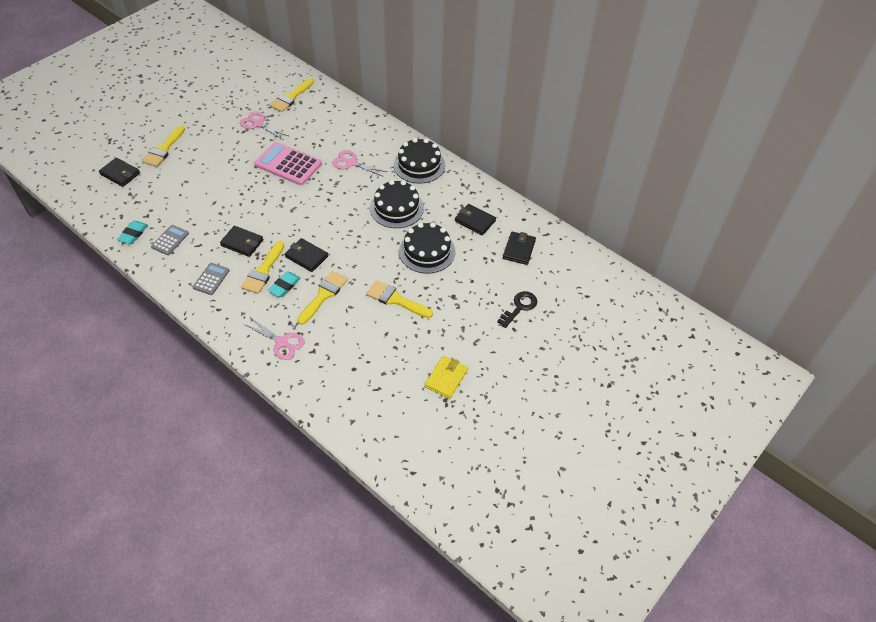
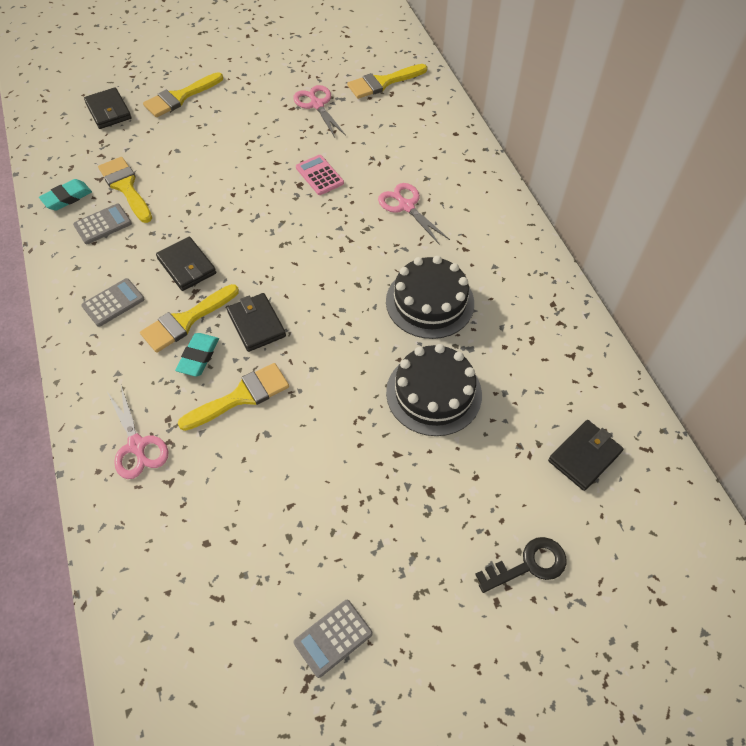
camera: 30 degrees right, 5 degrees up
(284, 286) = (198, 357): turquoise eraser -> turquoise eraser turned 45 degrees counterclockwise
(288, 164) = (319, 175): pink calculator -> pink calculator, size x0.53
(395, 299) = (338, 453): yellow brush -> yellow brush (125, 187)
(419, 165) = (503, 247): black cake -> none
(446, 378) = (333, 638): yellow wallet -> grey calculator
(475, 221) = (538, 374): black wallet -> none

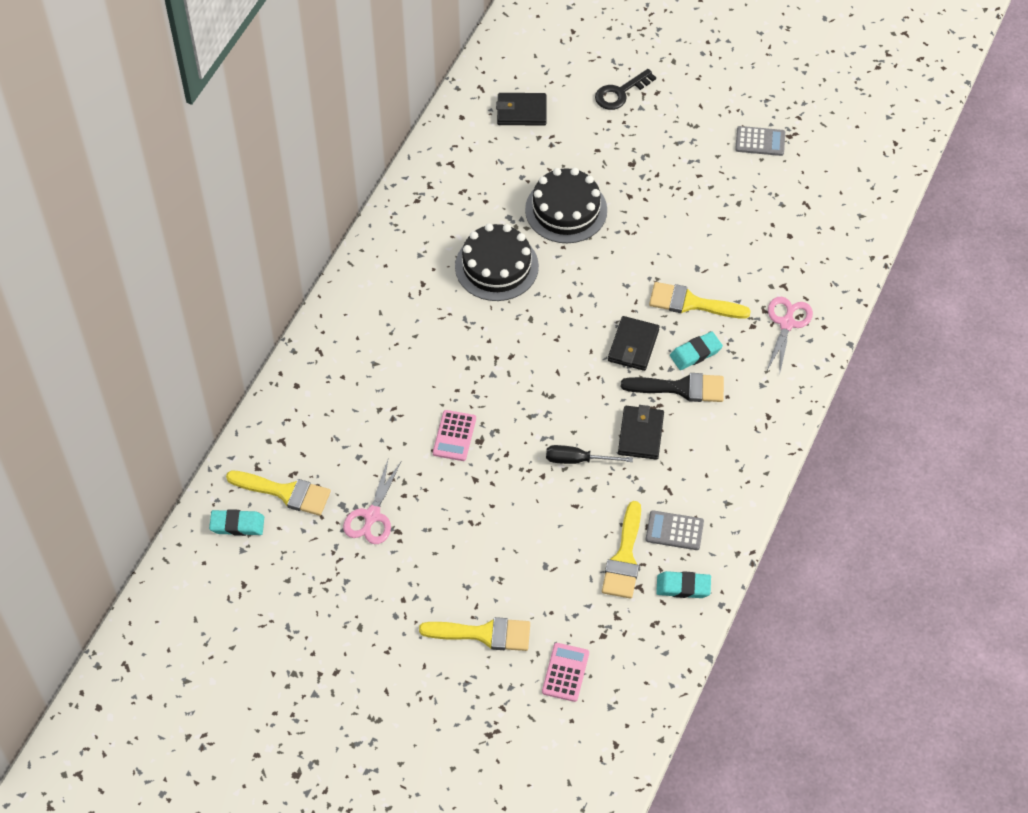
camera: 135 degrees left, 0 degrees up
(108, 111) = (565, 672): black wallet -> pink calculator
(113, 303) = (722, 446): grey calculator -> none
(185, 321) = (681, 388): yellow brush -> black brush
(218, 219) = (577, 460): none -> black screwdriver
(387, 54) = (237, 525): none -> turquoise eraser
(406, 206) = (421, 351): pink scissors -> none
(528, 565) = (620, 93): black key -> black key turned 60 degrees counterclockwise

